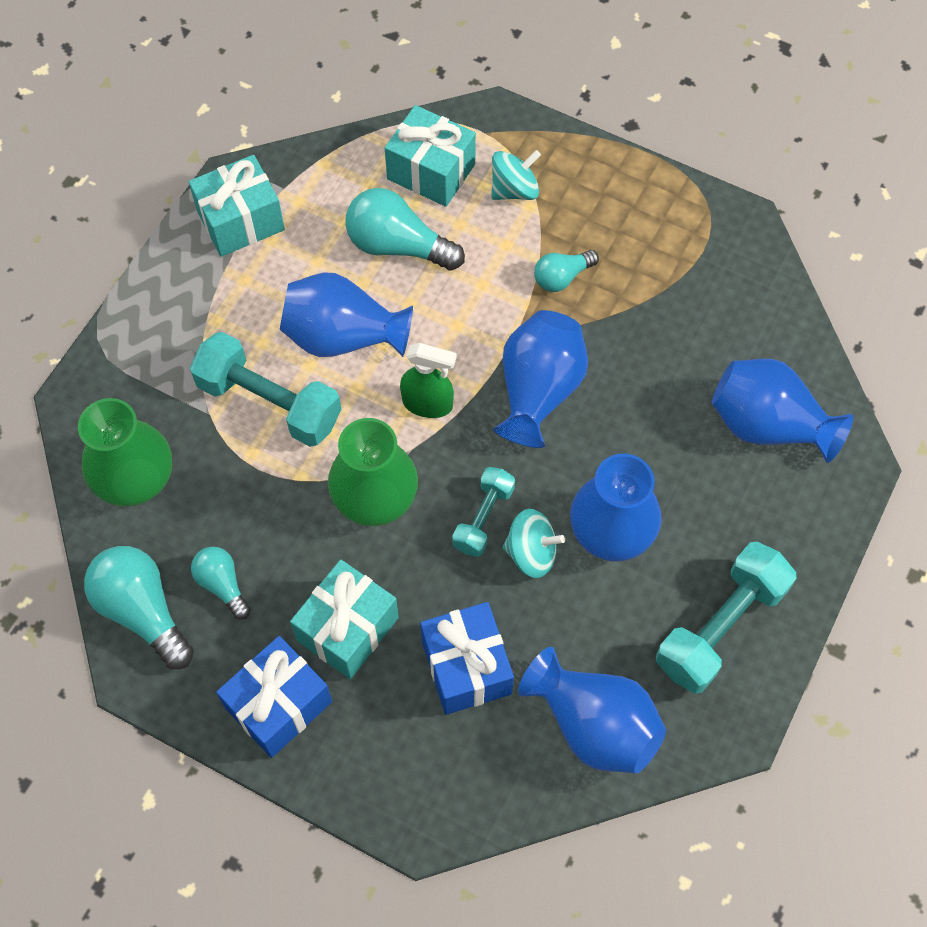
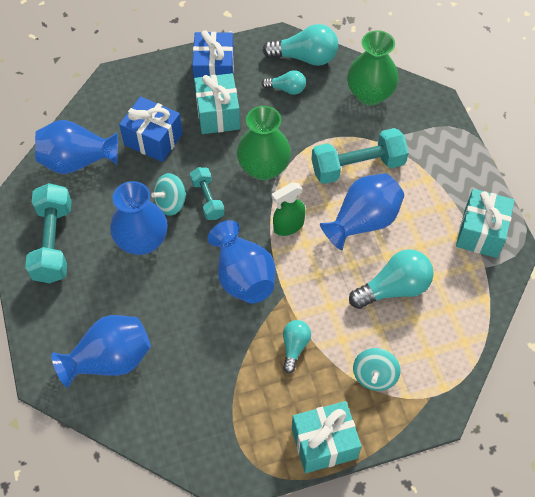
camera: 135 degrees right, 5 degrees down
(431, 171) = (428, 345): turquoise gift -> turquoise gift (324, 443)

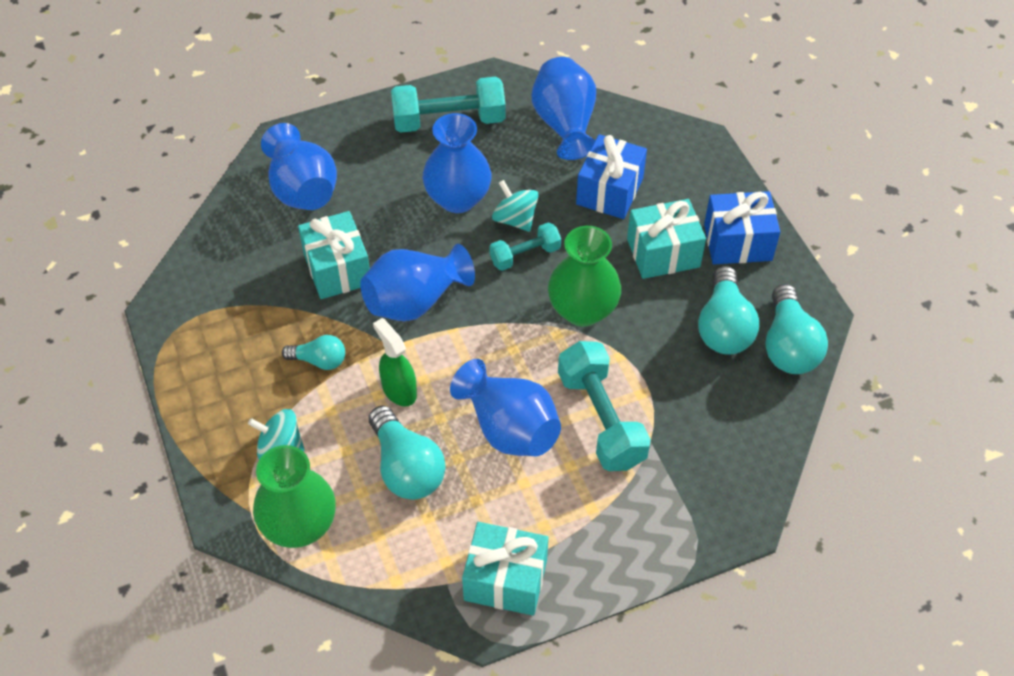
camera: 85 degrees right, 5 degrees down
(286, 89) = (724, 327): turquoise light bulb -> turquoise light bulb, size x1.72
(288, 226) = (493, 343): green spray bottle -> green spray bottle (399, 390)
(324, 443) = (195, 397): turquoise gift -> turquoise gift (337, 269)
(370, 94) = (737, 431): green vase -> green vase (299, 525)

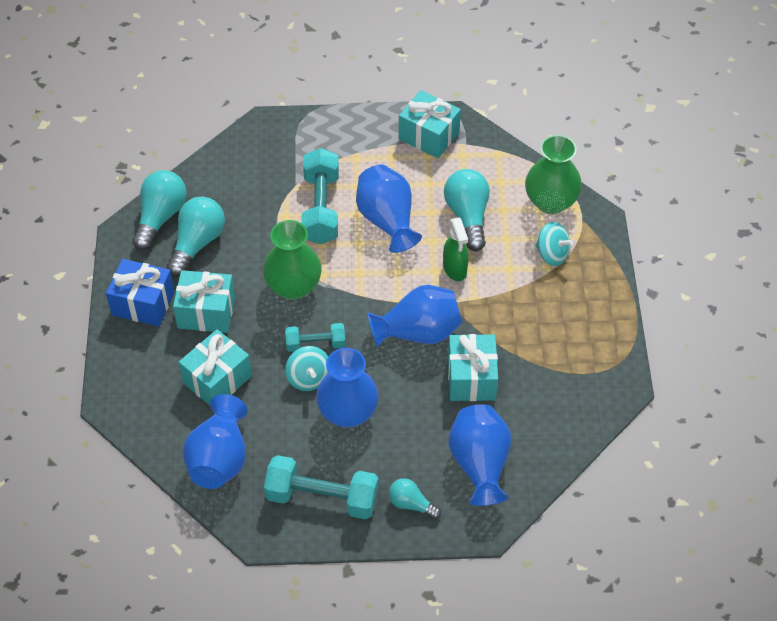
camera: 160 degrees left, 0 degrees up
(319, 360) = (507, 307): turquoise light bulb -> turquoise light bulb (411, 504)
(609, 191) = (217, 379): blue gift -> turquoise gift

